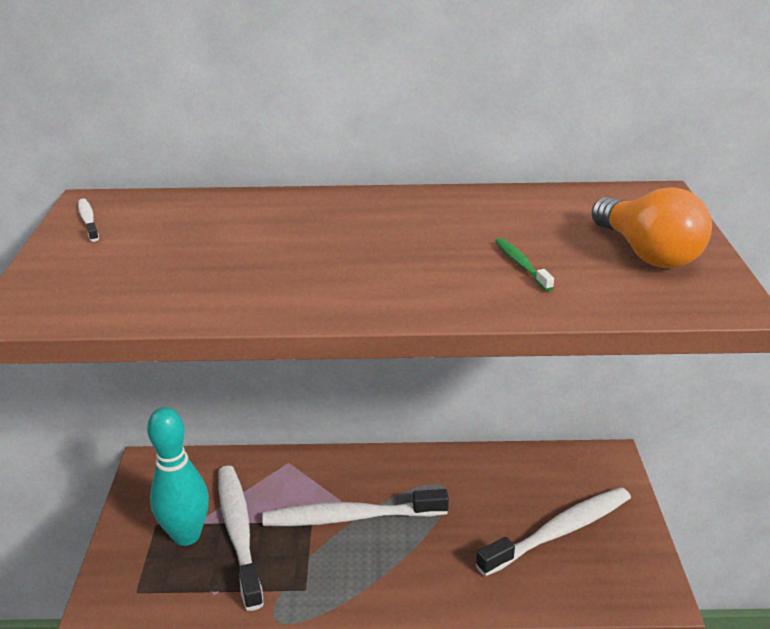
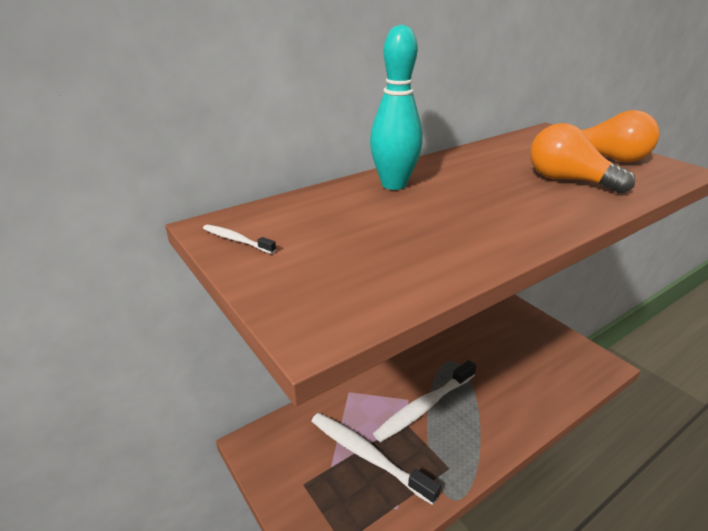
camera: 35 degrees left, 0 degrees up
(186, 535) = (334, 479): turquoise bowling pin -> turquoise bowling pin (394, 185)
(521, 264) = (568, 180): green toothbrush -> orange light bulb
(559, 532) = (534, 356): white toothbrush -> none

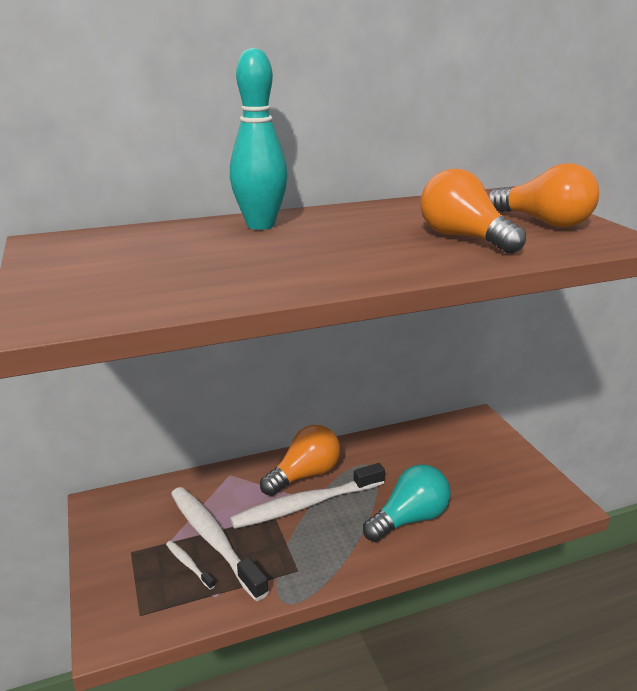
camera: 15 degrees right, 5 degrees down
(237, 240) = (54, 252): white toothbrush -> white toothbrush (189, 564)
(409, 379) = (305, 475): none -> orange light bulb
(508, 402) = (409, 518): none -> turquoise light bulb

